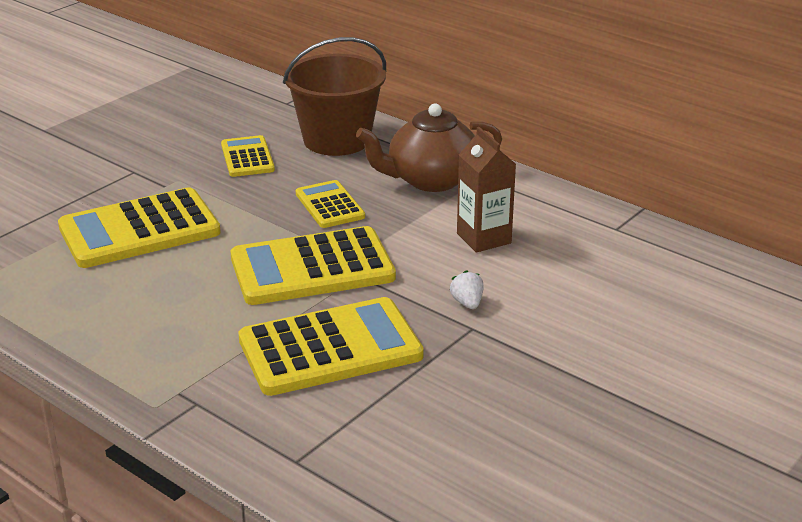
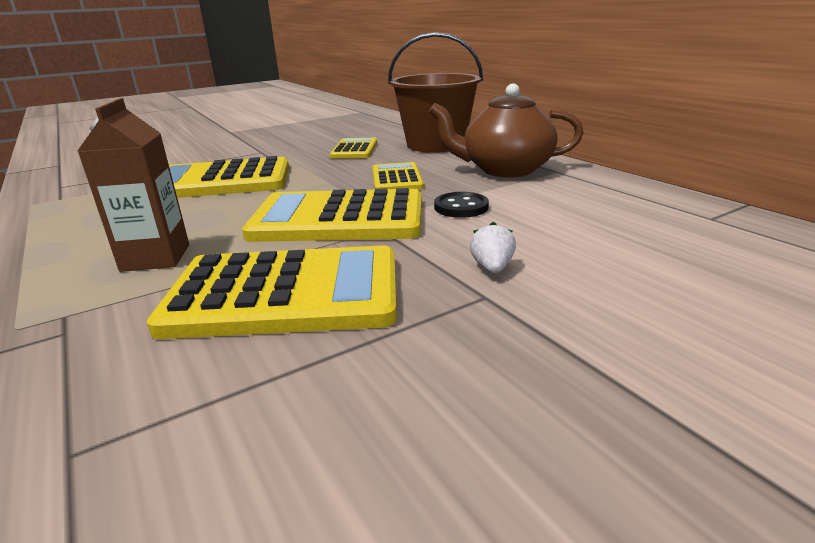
camera: 20 degrees right, 5 degrees down
(413, 240) = (461, 207): none -> black button
(483, 238) = (540, 212): brown carton -> brown carton (156, 258)

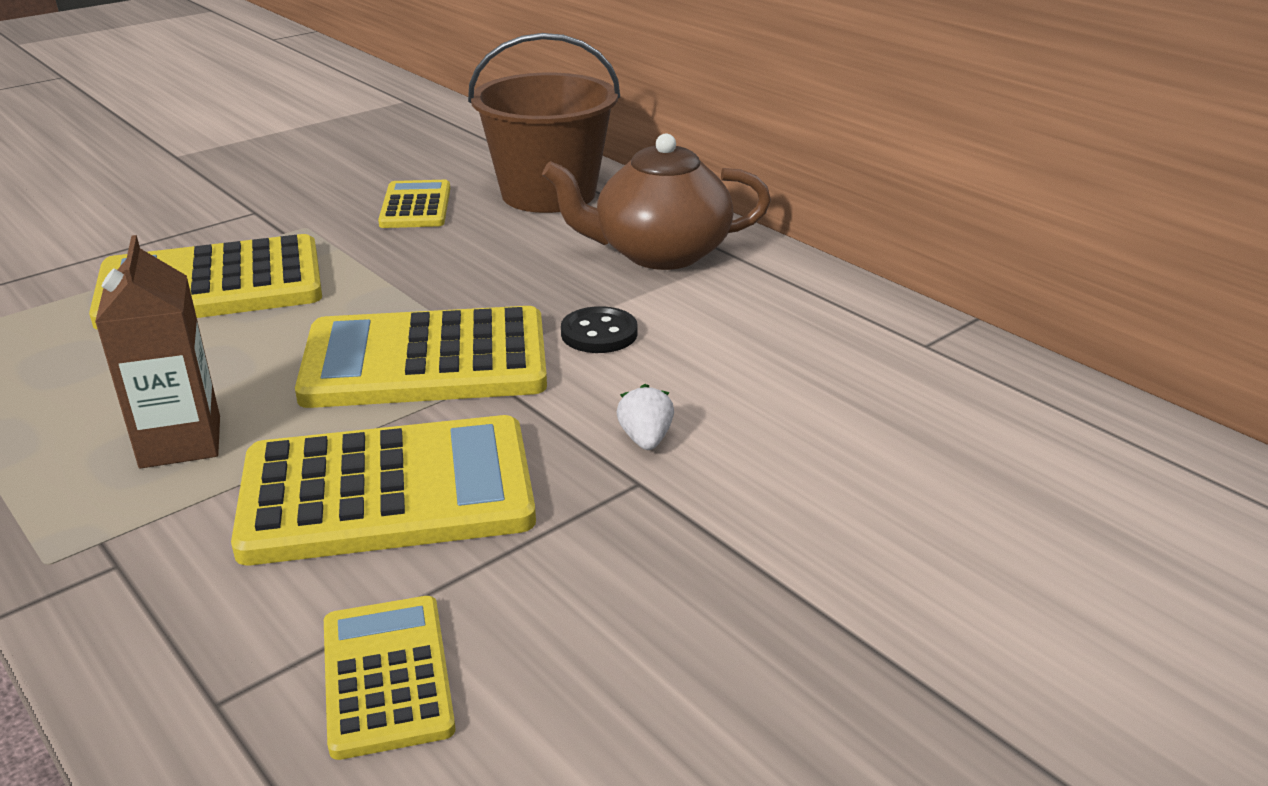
camera: 10 degrees left, 5 degrees up
(396, 179) = (497, 275): yellow calculator -> yellow calculator (386, 676)

